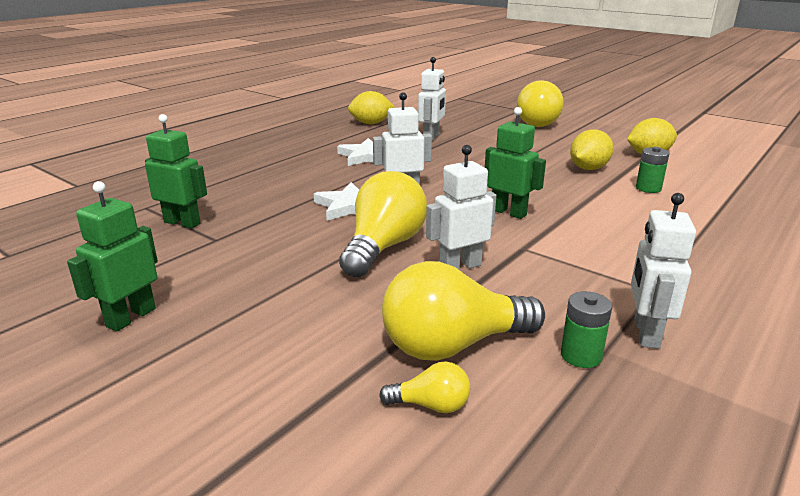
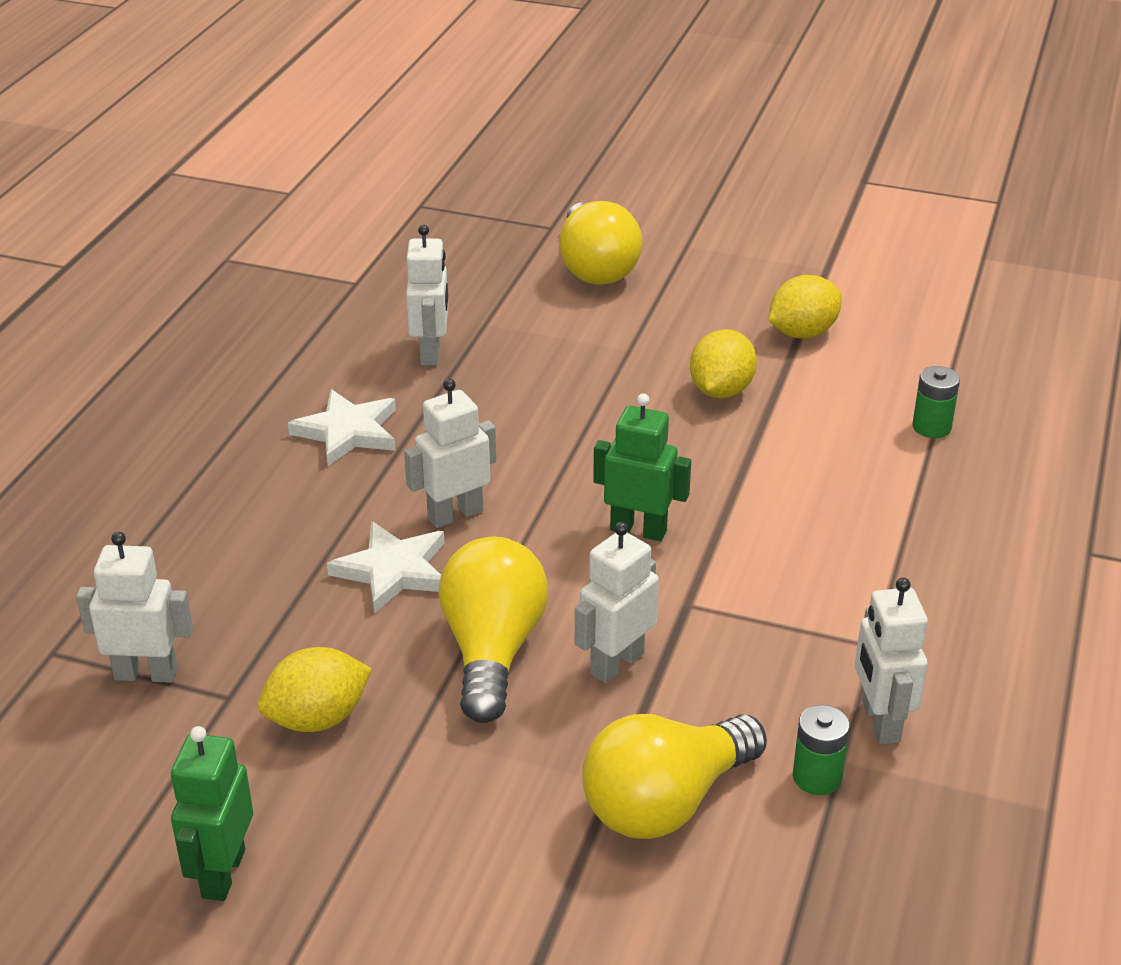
camera: 20 degrees left, 10 degrees up
(182, 223) = (146, 673): green robot -> white robot
(371, 123) = (297, 327): yellow lemon -> yellow lemon (317, 718)
(431, 405) = (678, 894): yellow light bulb -> none
(648, 188) = (821, 425): green battery -> green battery (931, 427)

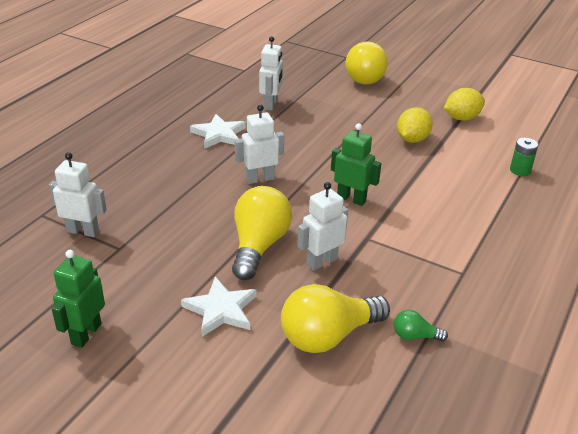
camera: 10 degrees right, 0 degrees up
(317, 718) = (159, 265): yellow lemon -> none
(393, 571) = (220, 201): white star -> white star (221, 310)
(817, 777) = (415, 336): green battery -> green light bulb
(880, 722) = (457, 313): white robot -> none

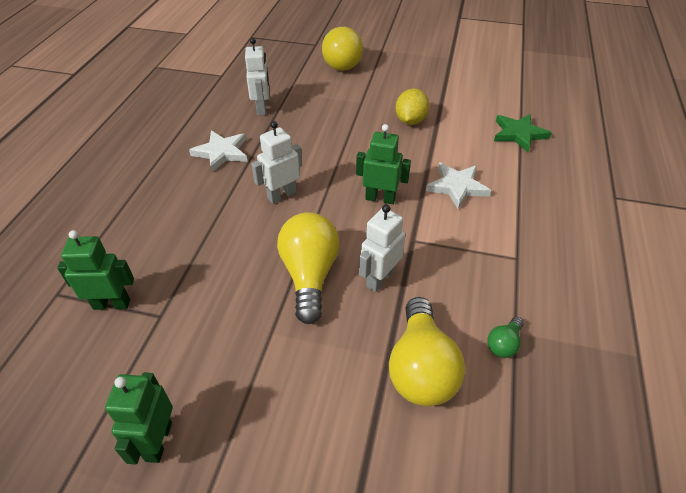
camera: 15 degrees left, 10 degrees up
(83, 231) = (112, 304): white robot -> green robot
(221, 310) = (299, 366): white star -> white star (457, 187)
(328, 336) = (421, 368): yellow light bulb -> yellow light bulb turned 45 degrees counterclockwise
(415, 336) = (504, 344): green light bulb -> green light bulb turned 45 degrees counterclockwise
(461, 118) = (445, 90): yellow lemon -> none
(520, 170) = (519, 134): green battery -> green star

